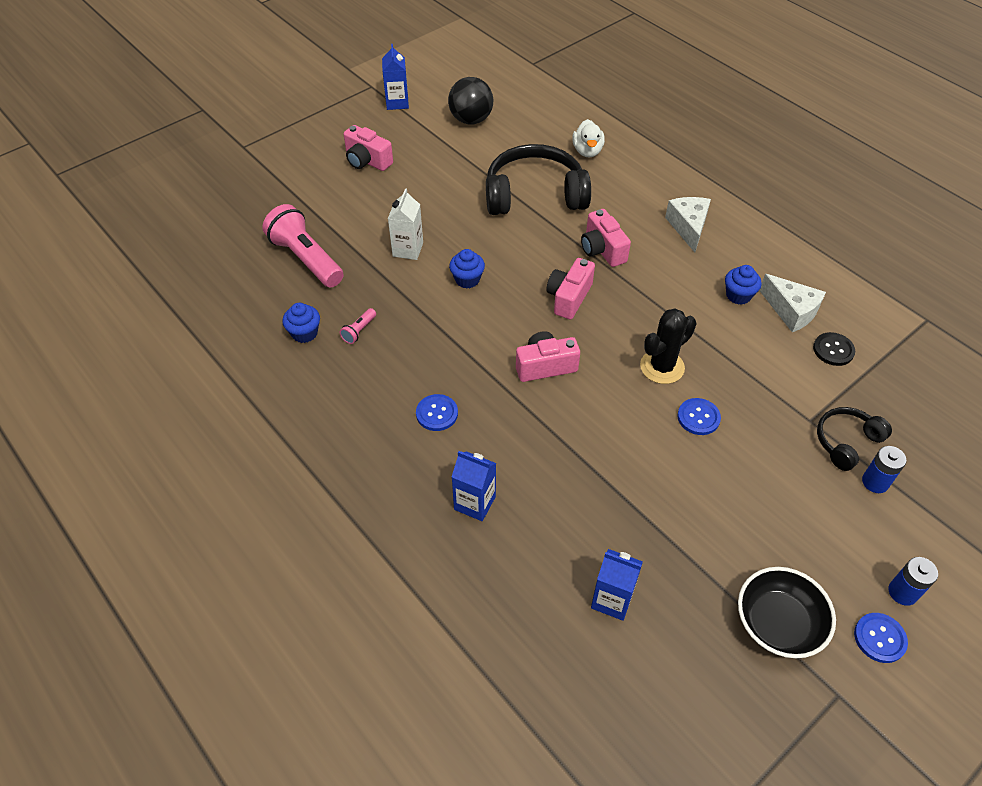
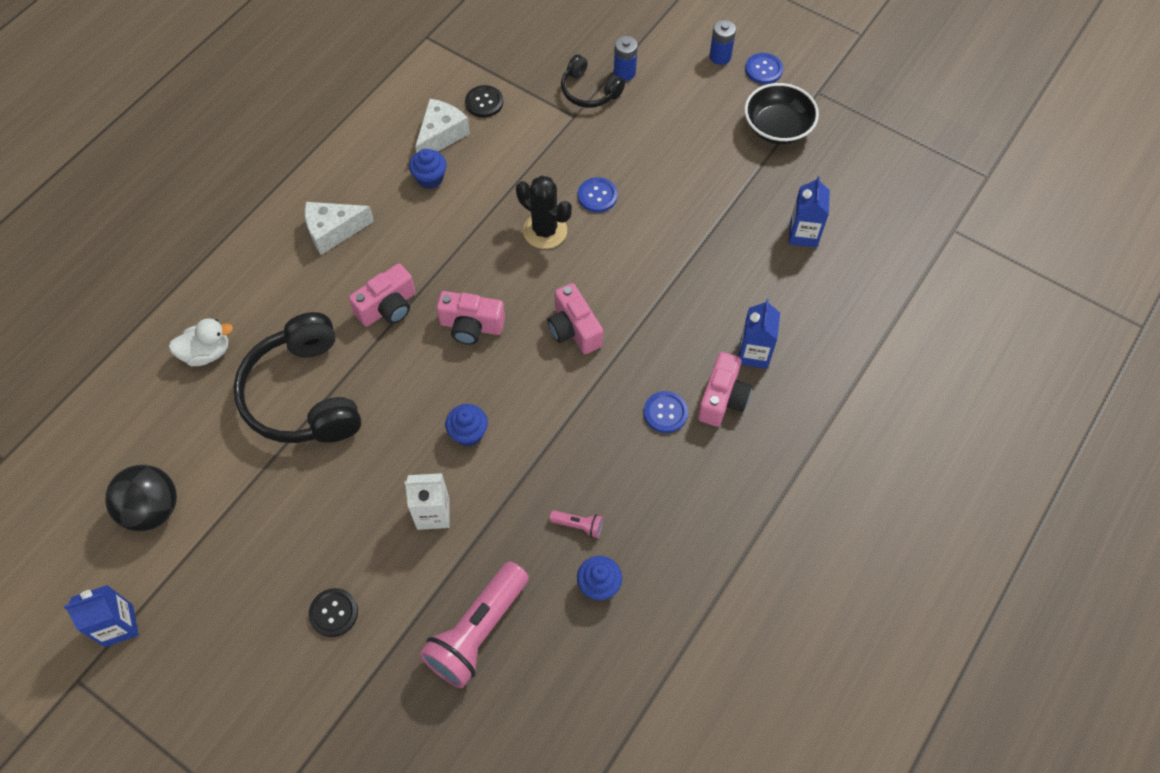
camera: 105 degrees left, 10 degrees up
(357, 191) = (334, 613): none -> black button
(367, 161) = (265, 622): pink camera -> pink camera (722, 398)

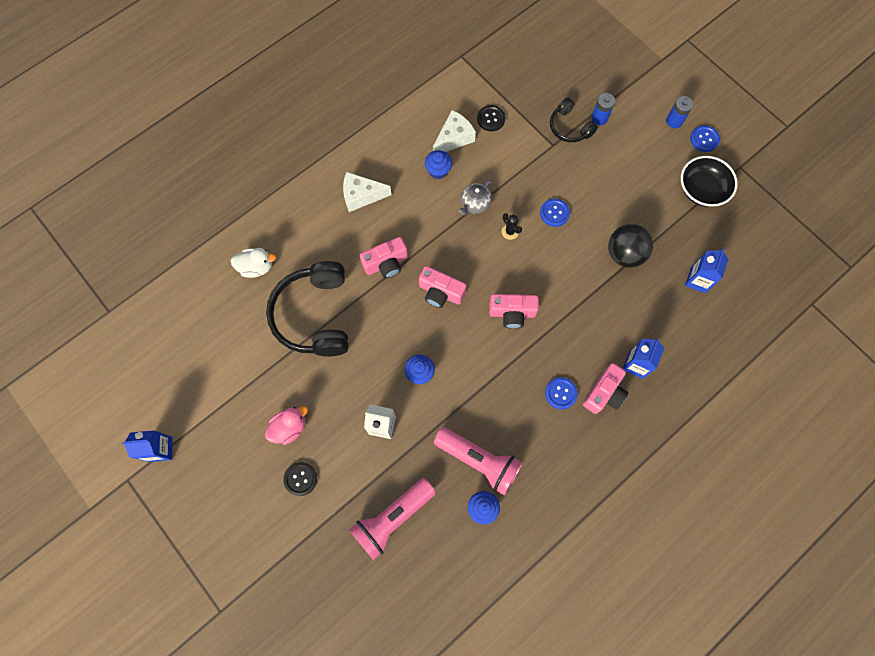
camera: 15 degrees right, 10 degrees up
(152, 509) = (198, 373): black ball -> black ball (624, 254)
(302, 549) = (289, 427): none -> pink duck
(489, 208) = (475, 204): none -> grey teapot
(545, 231) = (510, 231): black cactus -> black cactus, size x0.54
(574, 329) = (512, 313): pink camera -> pink camera turned 75 degrees counterclockwise
(578, 525) = (479, 461): pink flashlight -> pink flashlight, size x2.37

